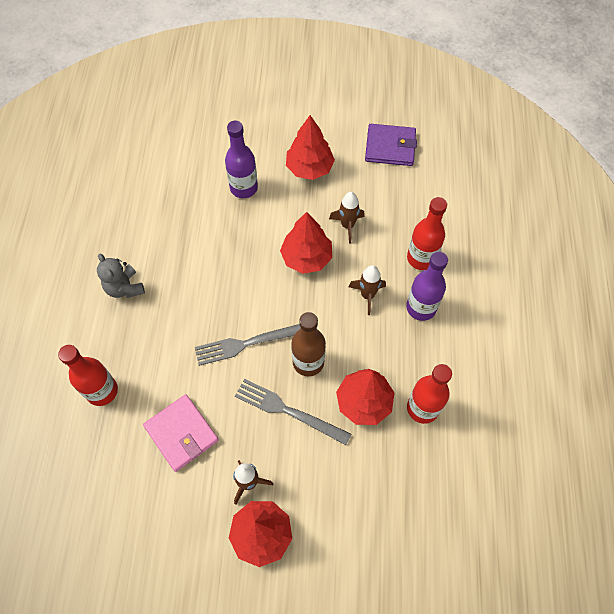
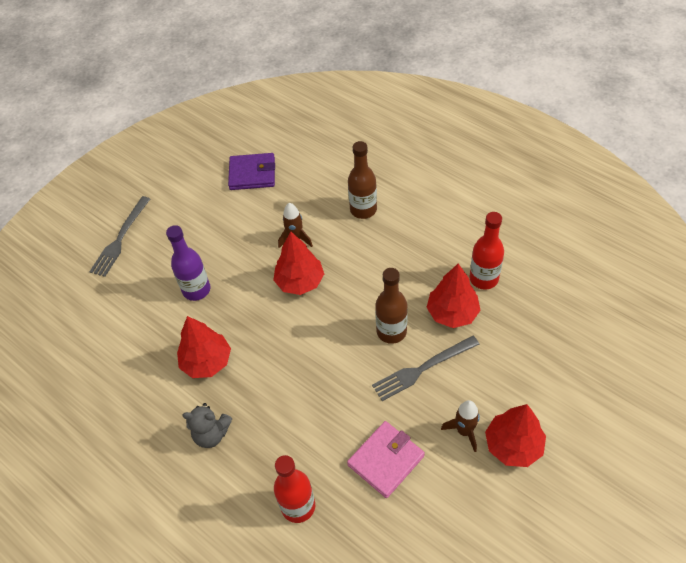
camera: 50 degrees left, 10 degrees down
(181, 433) = (386, 460): pink wallet -> pink wallet turned 45 degrees counterclockwise
(248, 343) = (342, 364): grey fork -> grey fork (120, 238)
(309, 168) = (221, 235): red tree -> red tree (207, 362)
(367, 295) = (366, 260): brown rocket -> none
(390, 147) = (252, 174): purple wallet -> purple wallet turned 45 degrees clockwise
(421, 258) = (363, 210): red bottle -> brown bottle
(421, 307) = (403, 233): purple bottle -> none

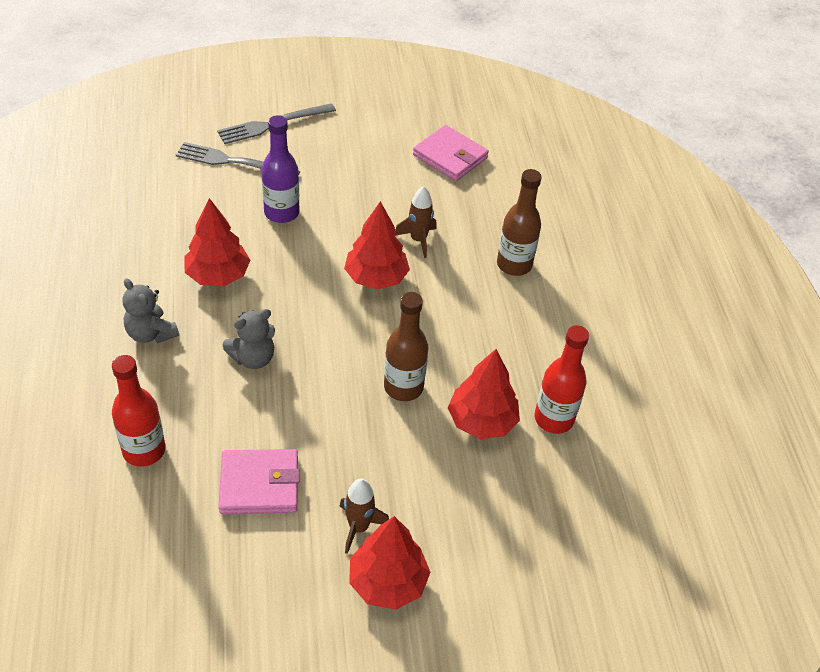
camera: 35 degrees right, 5 degrees down
(252, 174) = (450, 156): purple wallet -> pink wallet
(290, 392) = (253, 358): none -> grey teddy bear
(422, 369) = (390, 442): grey fork -> grey fork (233, 162)

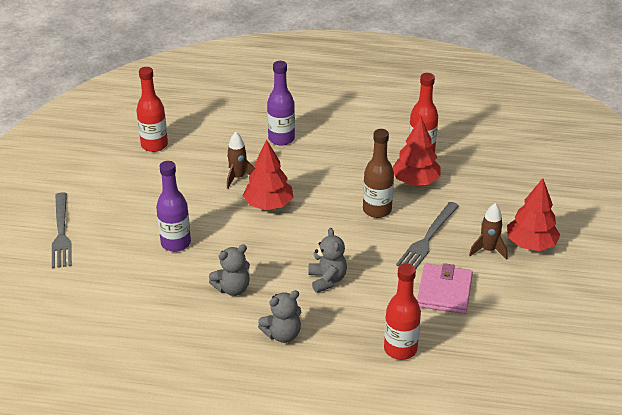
camera: 70 degrees left, 10 degrees down
(218, 275) = (232, 288): red tree -> grey teddy bear
(233, 162) = (98, 263): grey fork -> grey fork (427, 238)
(450, 156) = (154, 145): pink wallet -> red bottle
(514, 265) = (281, 139): brown bottle -> purple bottle

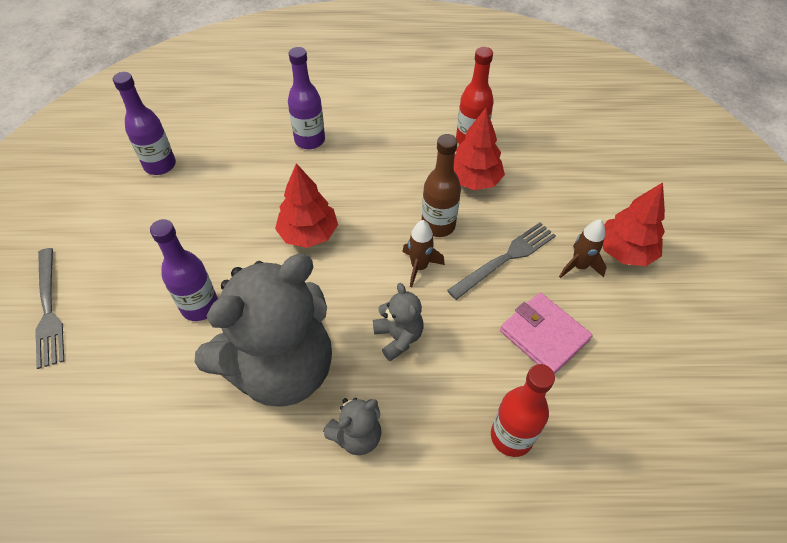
camera: 10 degrees left, 15 degrees up
(154, 145) = (160, 165): red bottle -> purple bottle
(232, 288) = (281, 368): grey teddy bear -> grey teddy bear, size x2.37
(238, 177) = (266, 199): brown rocket -> brown rocket (419, 267)
(427, 238) = (505, 259): grey fork -> grey fork turned 150 degrees counterclockwise
(444, 291) = (544, 335): pink wallet -> pink wallet turned 45 degrees counterclockwise

